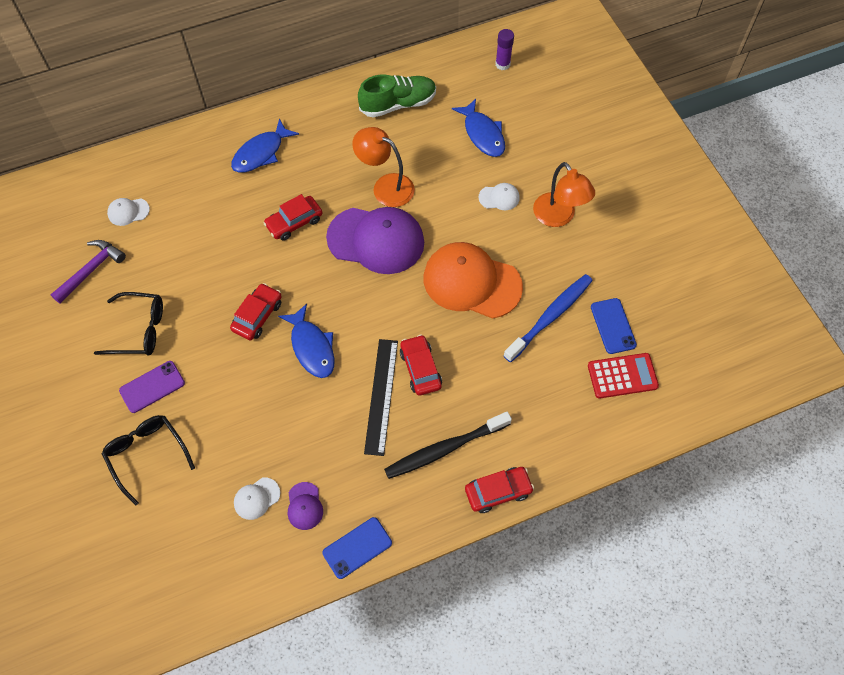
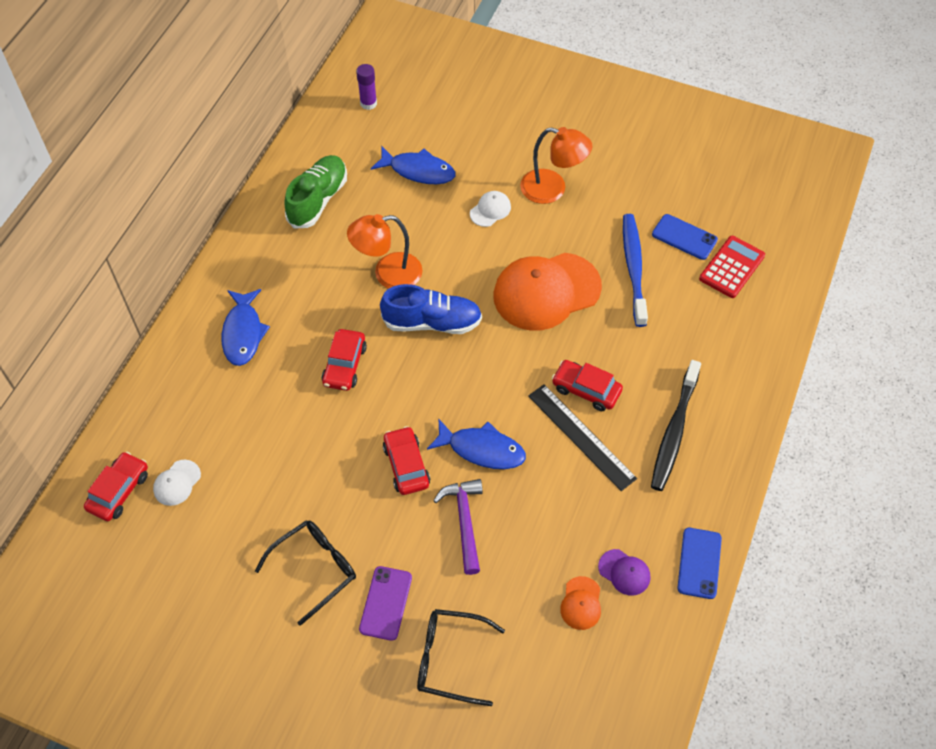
camera: 45 degrees left, 5 degrees down
(91, 270) = (204, 561): purple hammer -> purple hammer (464, 522)
(256, 498) = (581, 603): white cap -> orange cap
(376, 240) = (432, 322): purple cap -> blue shoe
(498, 491) = (746, 426): red car -> red car (119, 491)

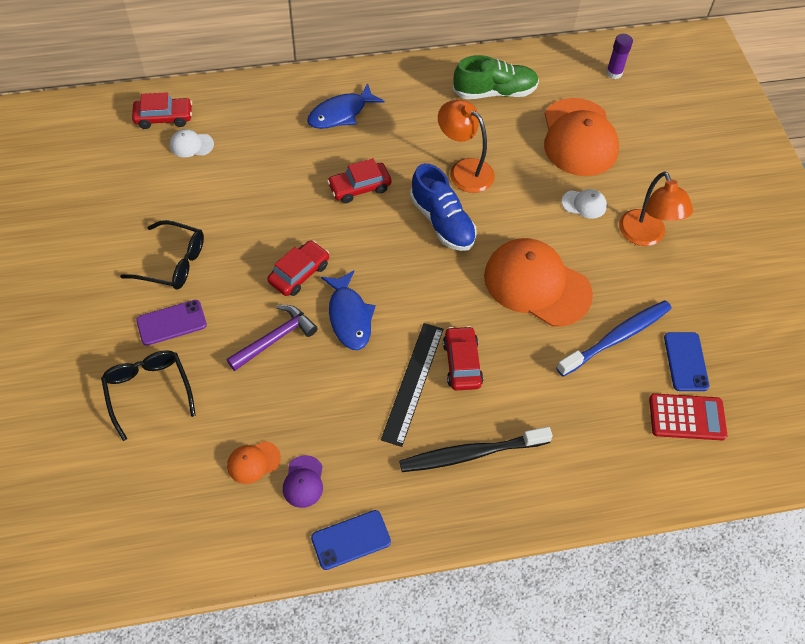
camera: 55 degrees right, 0 degrees up
(418, 171) = (579, 138): blue fish -> orange cap

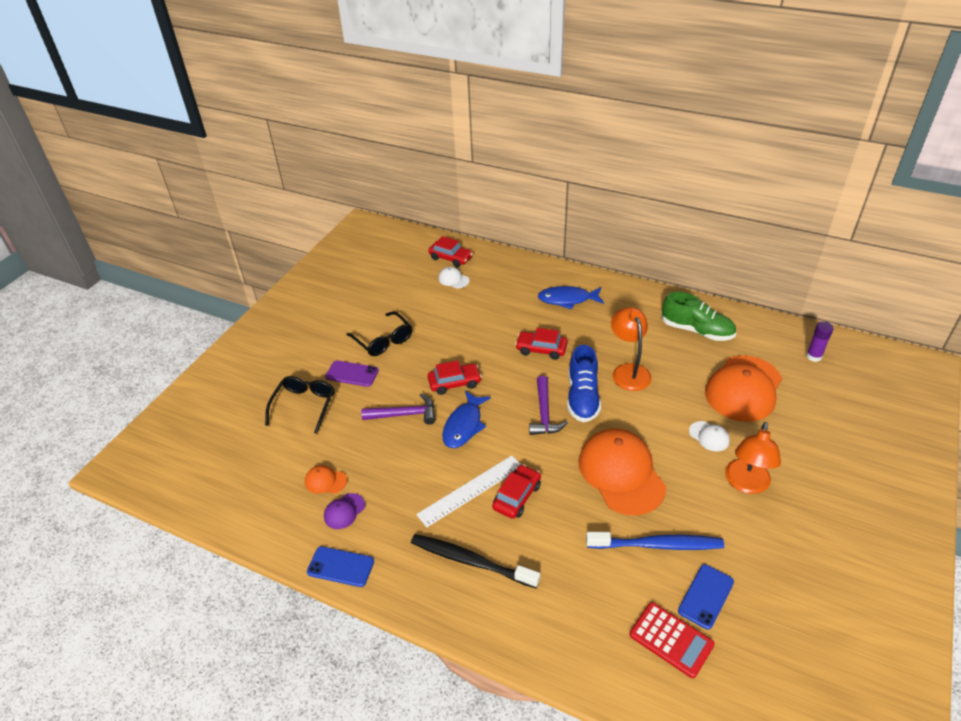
camera: 40 degrees right, 15 degrees down
(413, 382) = (471, 490): black ruler -> white ruler
(419, 259) = (544, 413): none -> purple hammer

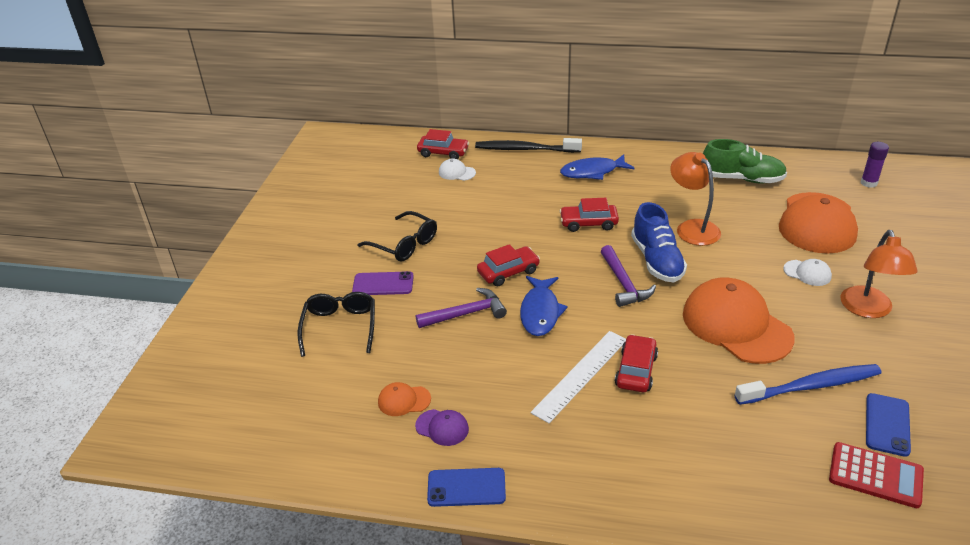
camera: 15 degrees left, 5 degrees down
(344, 511) = (442, 427): purple cap -> purple cap turned 90 degrees counterclockwise
(470, 561) = (617, 447): black toothbrush -> black toothbrush (525, 149)

